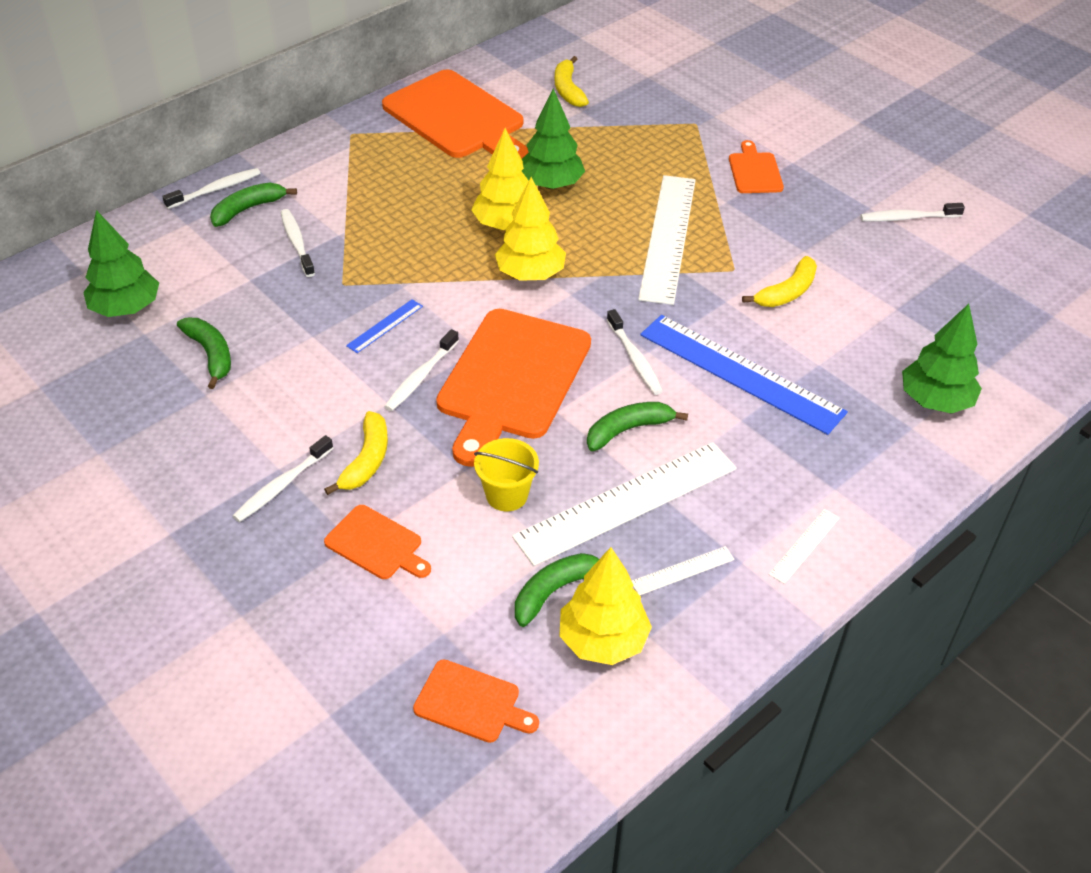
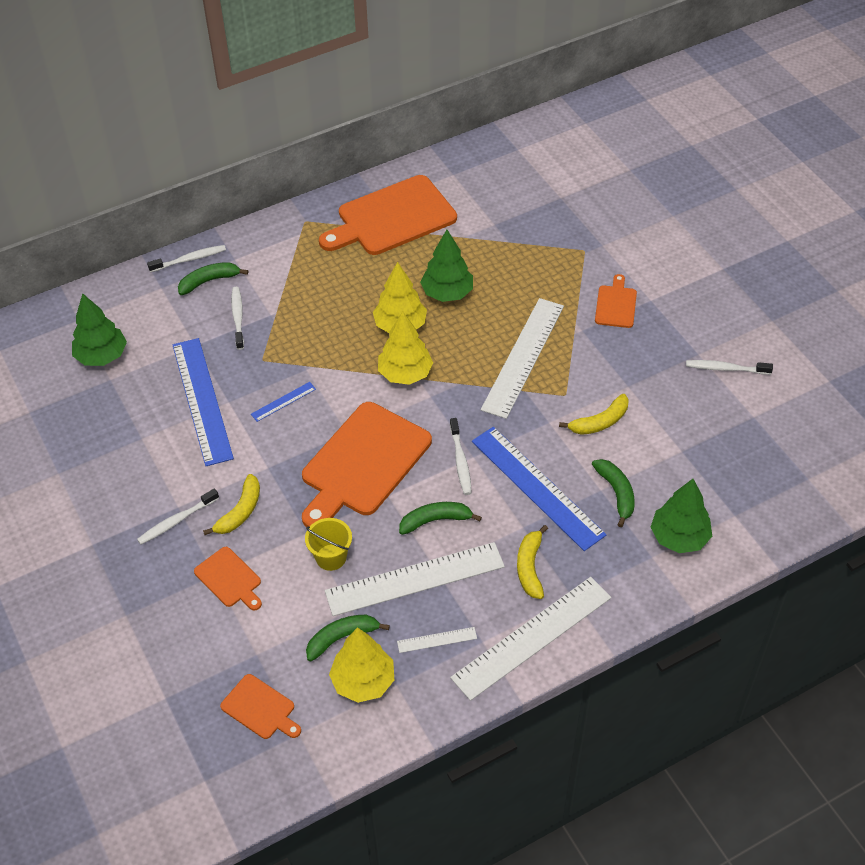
camera: 15 degrees right, 5 degrees up
(211, 354) = (152, 405): green banana -> green banana (616, 493)
(277, 339) = (202, 400): none -> blue ruler
(420, 377) = (297, 449): white toothbrush -> none
(457, 118) = (392, 218): orange cutting board -> orange cutting board turned 90 degrees clockwise
(568, 90) = (490, 202): yellow banana -> yellow banana (530, 567)
(804, 546) = (532, 637): white ruler -> white ruler, size x2.34

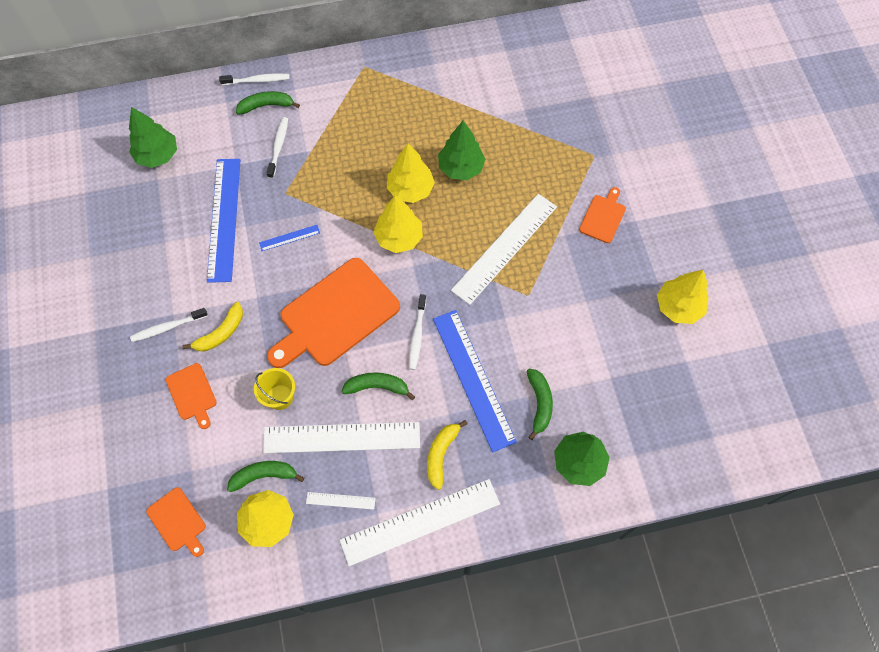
camera: 15 degrees right, 15 degrees up
(392, 218) = (438, 81): orange cutting board -> none
(600, 422) = (549, 330): yellow banana -> none
(725, 368) = (678, 307): white toothbrush -> yellow tree

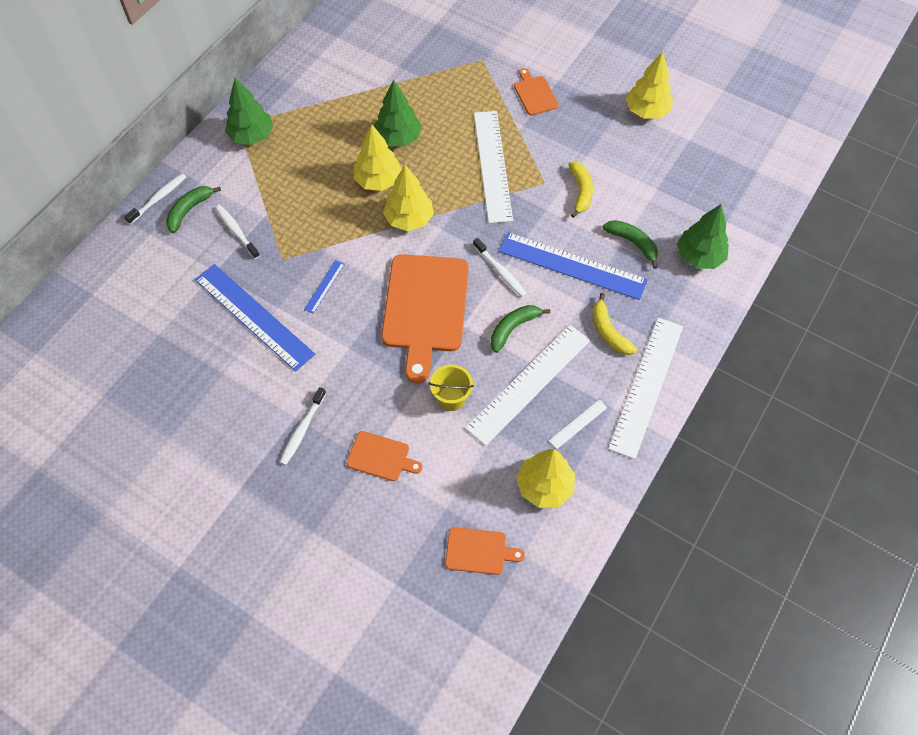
camera: 45 degrees left, 5 degrees down
(158, 155) = (137, 317): green tree -> green tree (252, 136)
(221, 333) = (351, 396): yellow banana -> yellow banana (580, 192)
(264, 475) = (504, 460): green banana -> none

